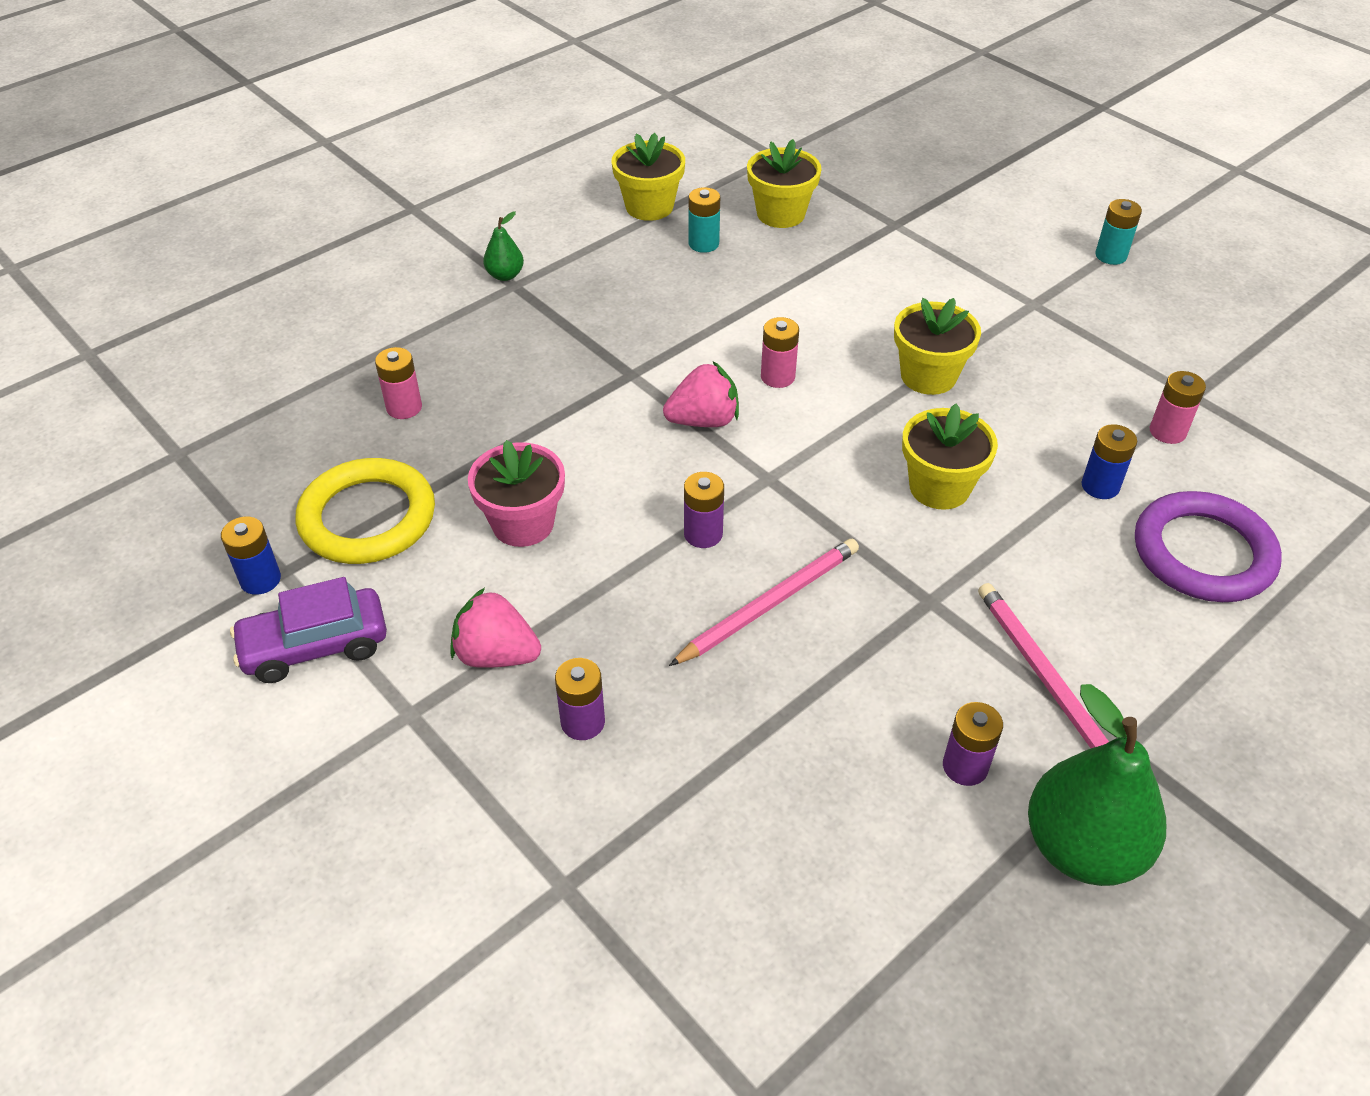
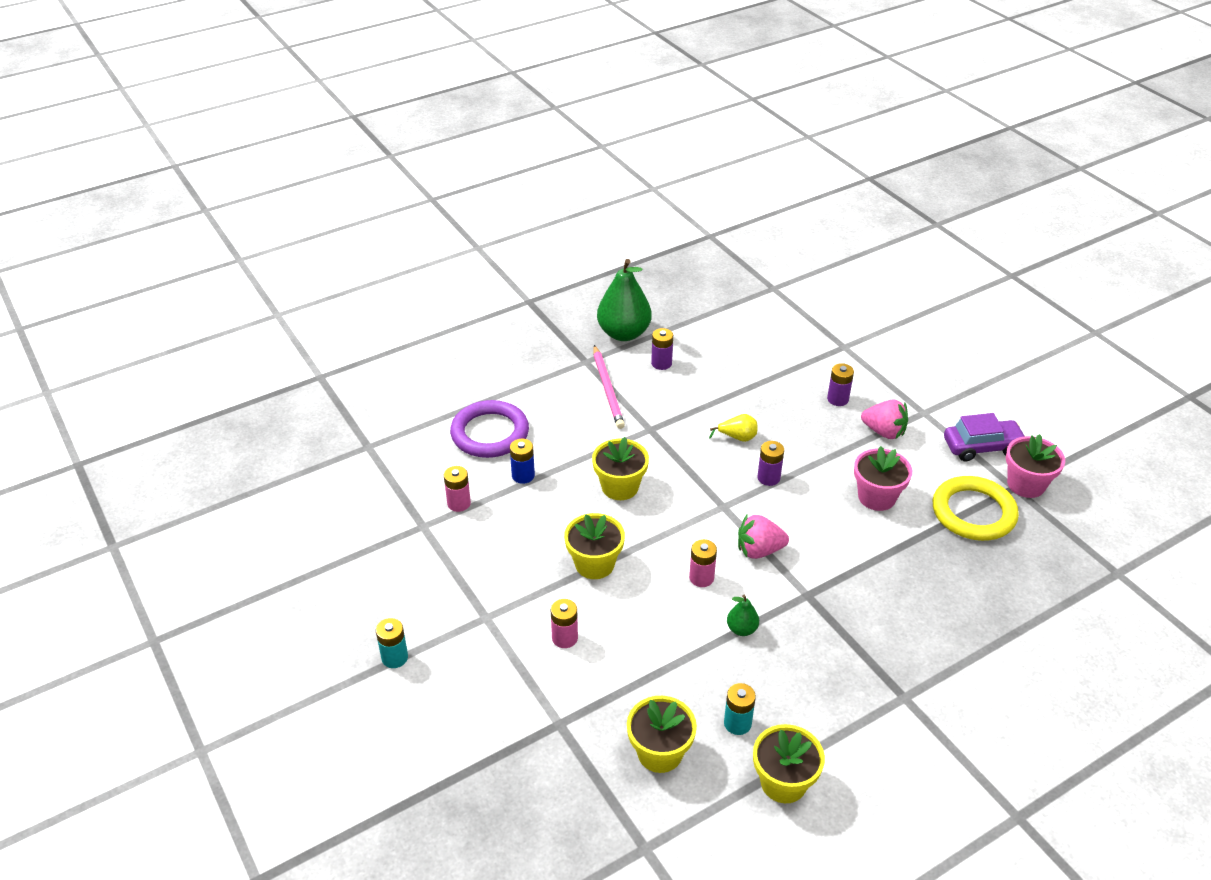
camera: 170 degrees left, 5 degrees down
(260, 579) = (1026, 484): blue battery -> pink flower pot
(404, 407) = (970, 588): pink battery -> pink battery (564, 638)
(505, 275) = (913, 709): green pear -> green pear (742, 629)
(769, 604) = (737, 437): pink pencil -> yellow pear

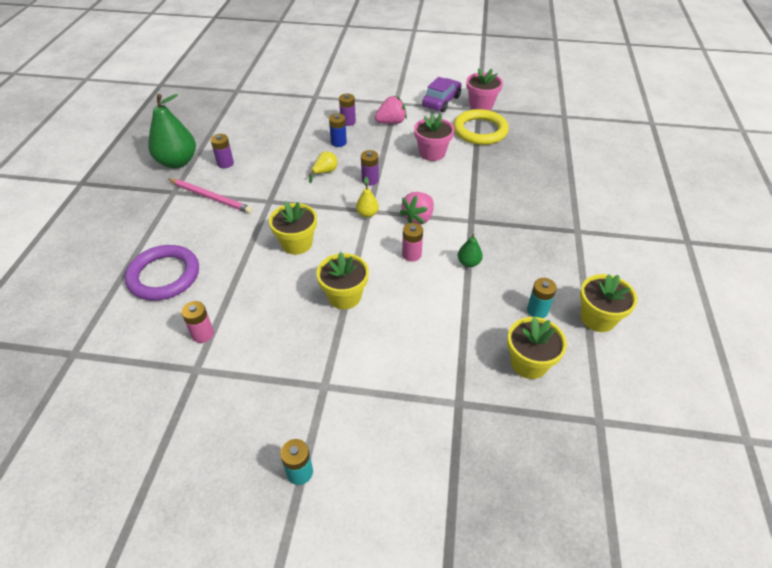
camera: 50 degrees left, 5 degrees up
(523, 475) = (225, 283): blue battery -> blue battery (338, 142)
(564, 638) = (389, 352): pink battery -> none
(718, 508) = (367, 214): none -> yellow pear

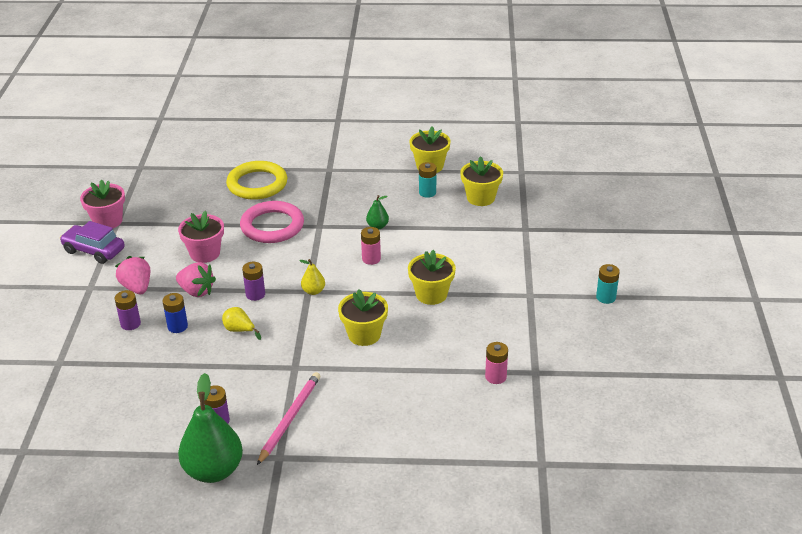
camera: 95 degrees left, 10 degrees down
(164, 276) = (426, 425): purple ring -> none
(418, 218) = (318, 257): pink strawberry -> pink strawberry (196, 291)
(471, 190) = (272, 226): none -> pink ring
(480, 130) = (163, 221): yellow ring -> yellow ring (257, 184)

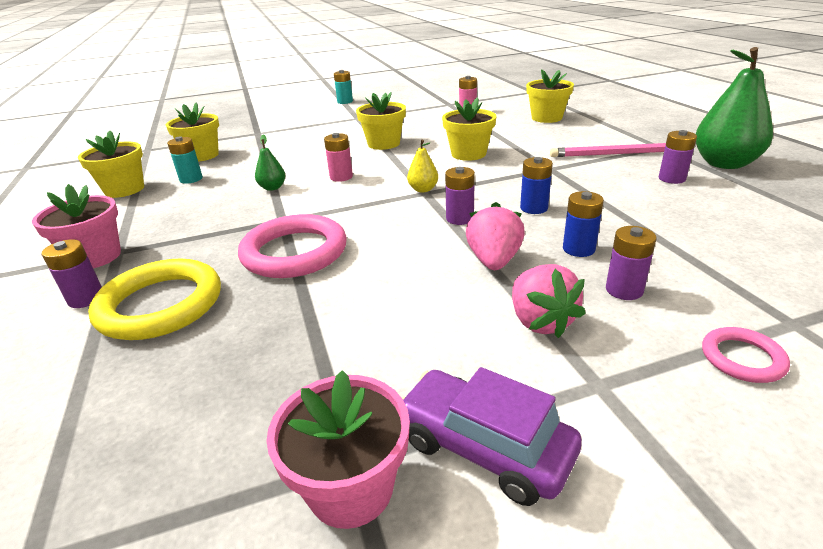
camera: 110 degrees left, 5 degrees down
(61, 332) = (742, 358): none -> pink ring
(94, 250) = (484, 447): purple car -> purple car turned 120 degrees clockwise
(137, 287) = (540, 321): pink strawberry -> pink strawberry turned 60 degrees counterclockwise
(205, 253) = (397, 286): pink flower pot -> pink flower pot (95, 257)
(239, 330) = (534, 208): yellow pear -> blue battery
(283, 164) = (86, 298): none -> purple battery
(423, 424) = (546, 118): none -> yellow flower pot

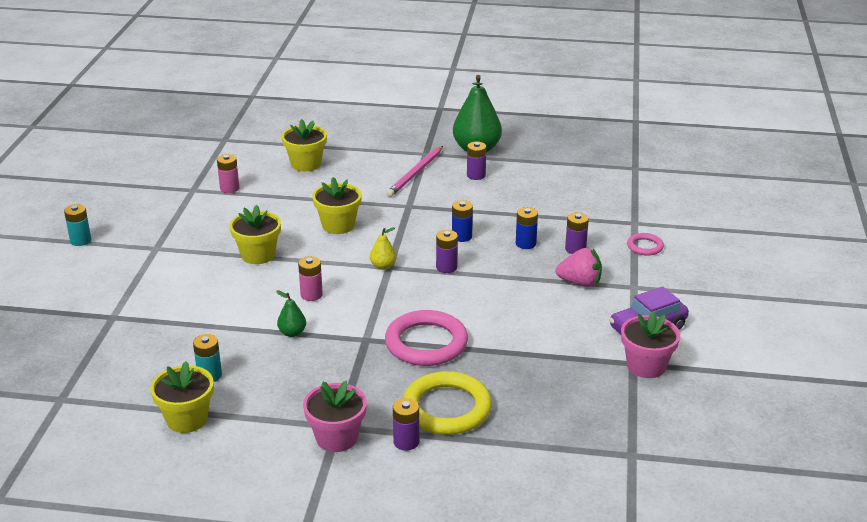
camera: 65 degrees left, 0 degrees up
(202, 155) = (142, 362): yellow flower pot -> none
(494, 261) = (511, 274): pink strawberry -> none

